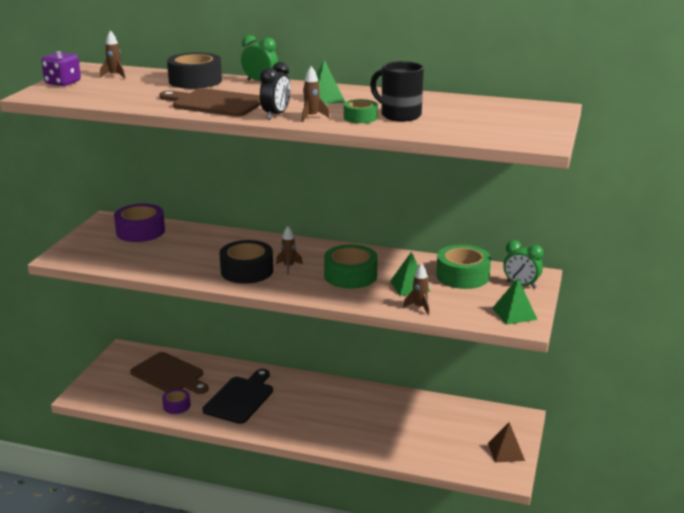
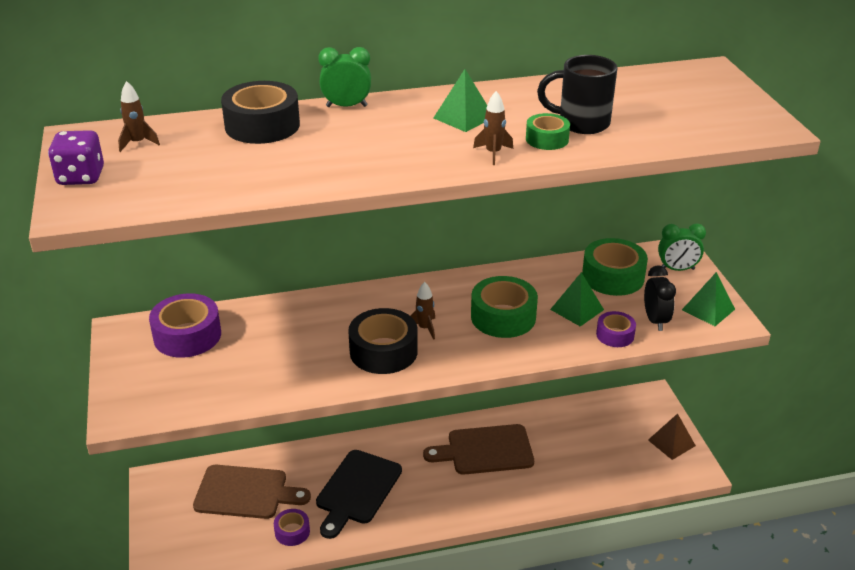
camera: 30 degrees left, 10 degrees up
(215, 103) = (345, 161): brown cutting board -> brown cutting board (485, 450)
(240, 398) = (357, 490): black cutting board -> black cutting board turned 150 degrees counterclockwise
(276, 115) = (448, 161): black clock -> black clock (655, 320)
(419, 307) = (615, 335): brown rocket -> purple tape

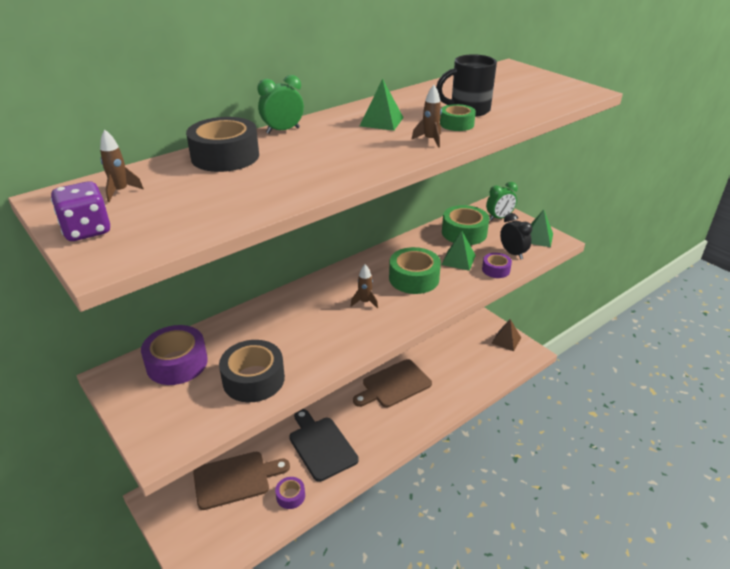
camera: 25 degrees left, 0 degrees up
(357, 490) = (321, 446): black cutting board -> black cutting board turned 150 degrees clockwise
(383, 351) = (347, 327): black tape -> black tape (253, 379)

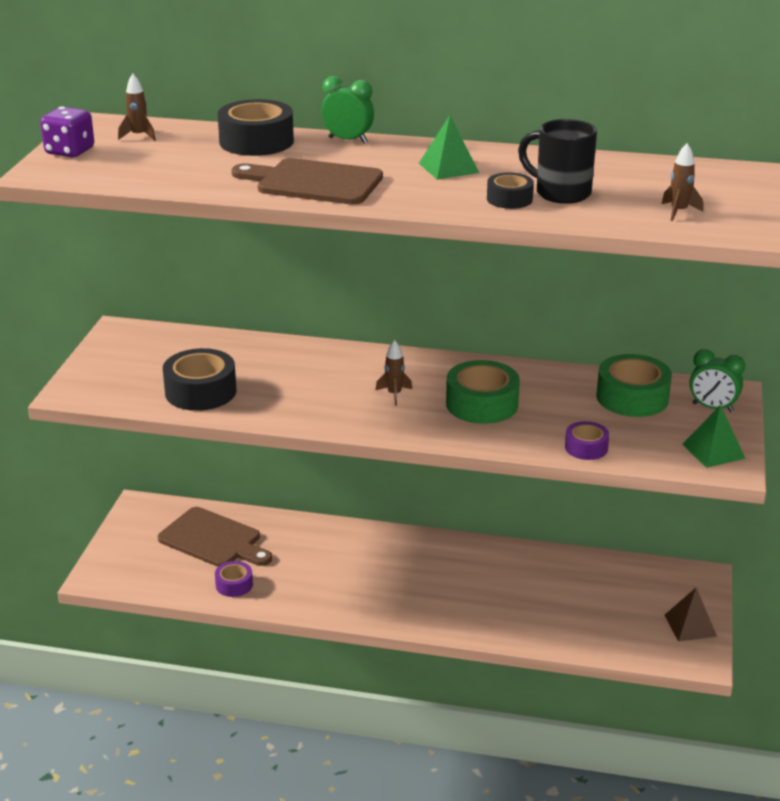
camera: 50 degrees right, 5 degrees down
(177, 363) = (172, 347): purple tape -> none
(321, 446) = (319, 569): black cutting board -> none
(394, 385) = (475, 572): brown cutting board -> brown cutting board (313, 182)
(430, 140) = (443, 200): brown rocket -> brown rocket (678, 212)
(456, 124) = (509, 199): green tape -> black tape
(458, 260) = (565, 416): green pyramid -> none
(513, 253) = (643, 446): black clock -> none

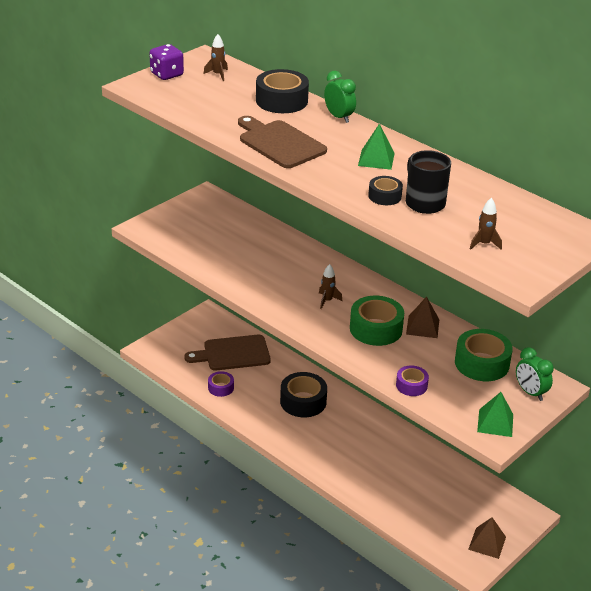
camera: 30 degrees right, 5 degrees up
(200, 391) = (214, 254): black tape -> black tape (303, 401)
(213, 540) = (233, 353): brown cutting board -> brown cutting board turned 105 degrees clockwise
(529, 383) = (422, 326): none -> brown pyramid

